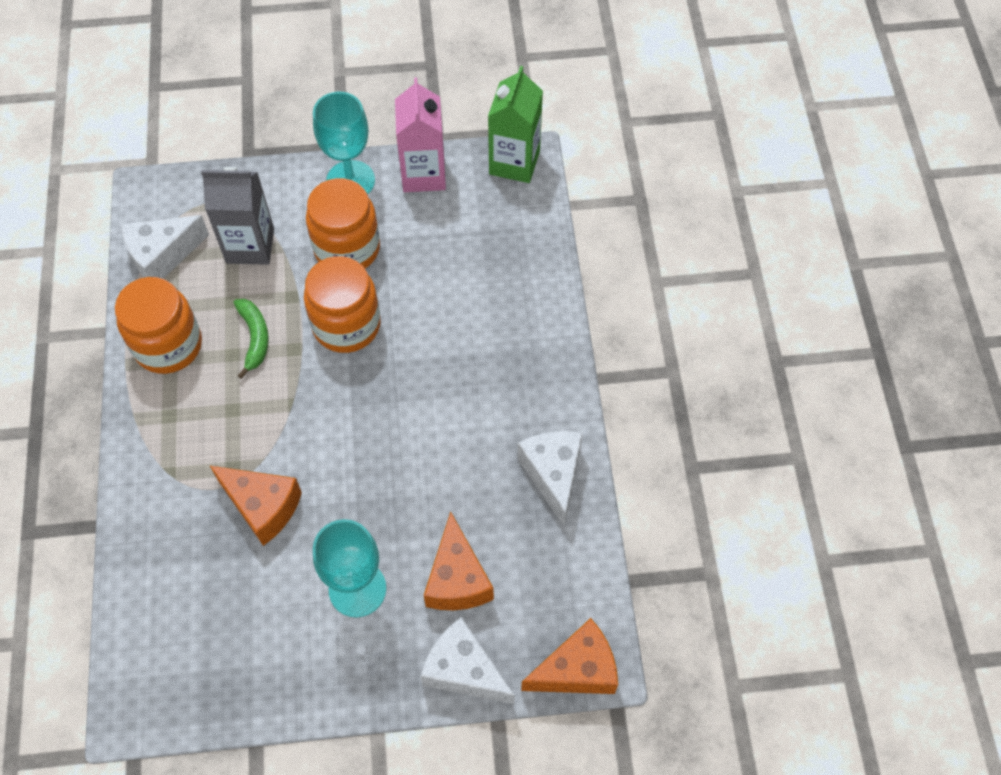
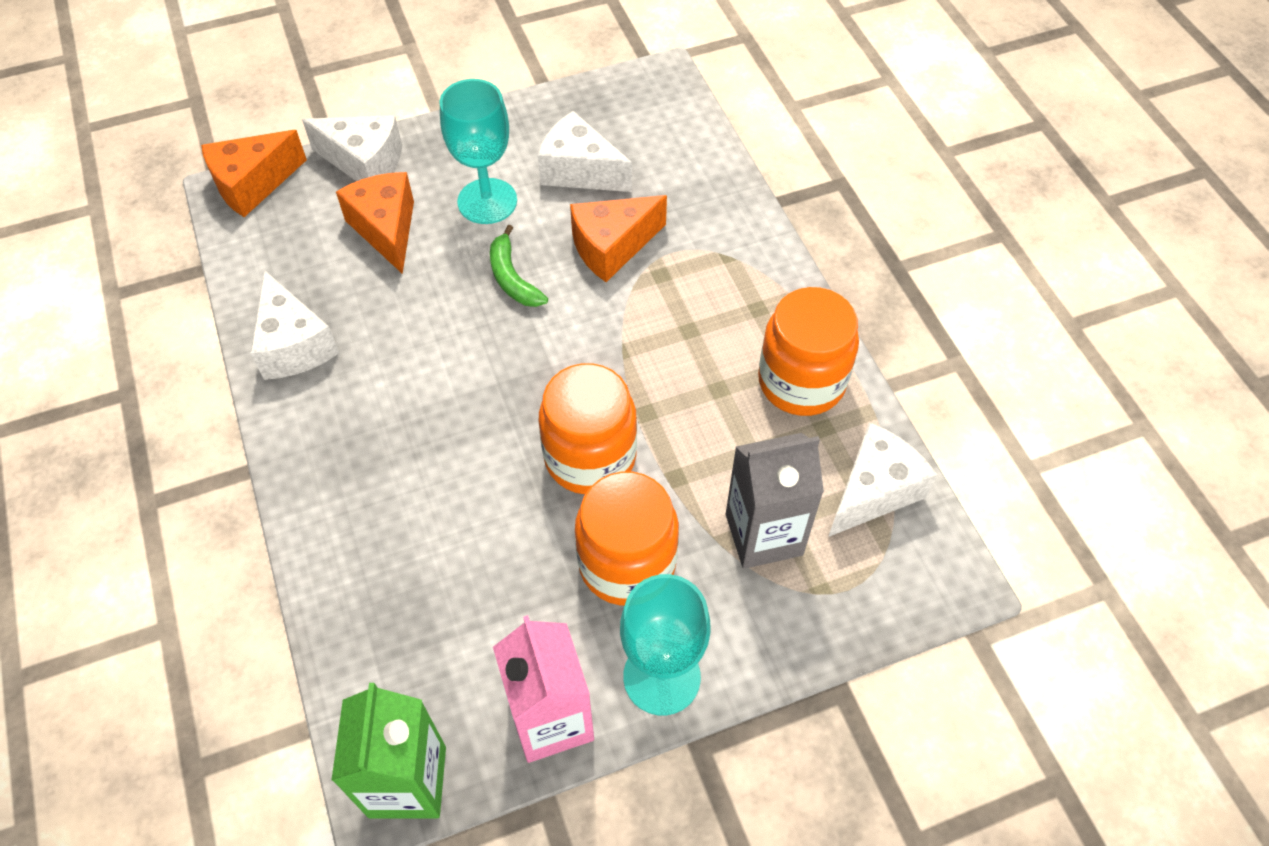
camera: 165 degrees right, 5 degrees down
(254, 338) = (700, 414): green banana -> green banana (512, 278)
(260, 604) = (580, 171): none -> white cheese
(263, 507) = (612, 247): orange cheese -> orange cheese turned 45 degrees counterclockwise

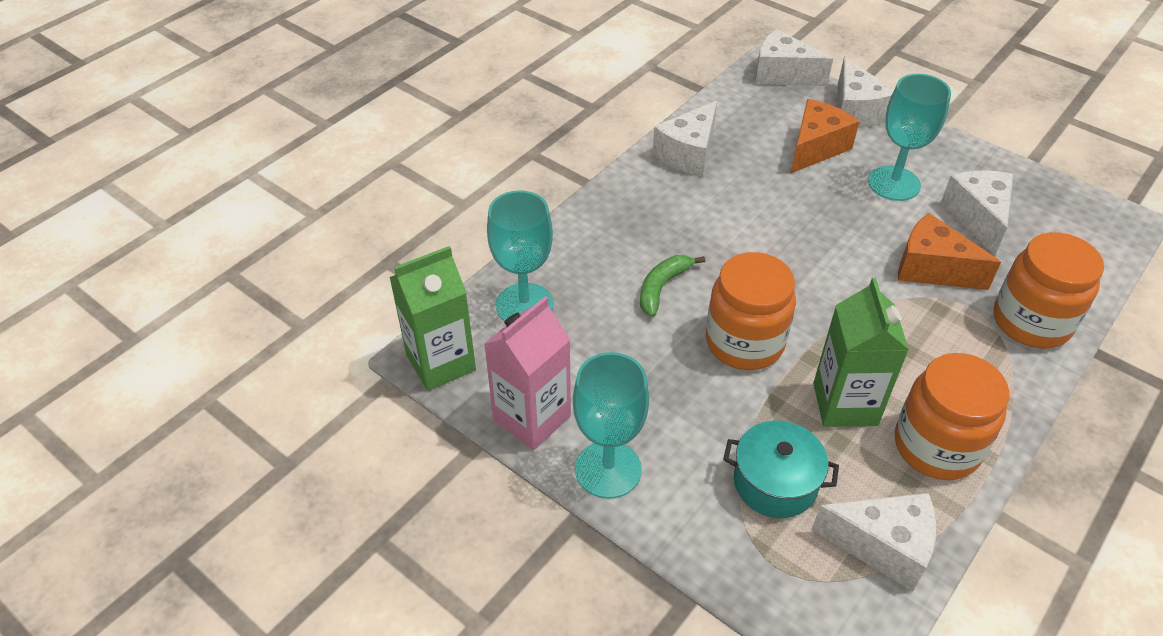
camera: 60 degrees right, 10 degrees down
(252, 185) = (782, 74): orange cheese -> white cheese
(388, 642) = (524, 305): none -> turquoise goblet
(512, 278) = (846, 228): green banana -> green banana (662, 287)
(627, 563) = (679, 405): orange jar -> orange jar (1031, 322)
(715, 421) = (845, 404): none -> green carton
(764, 534) = (775, 483): grey carton -> turquoise pot

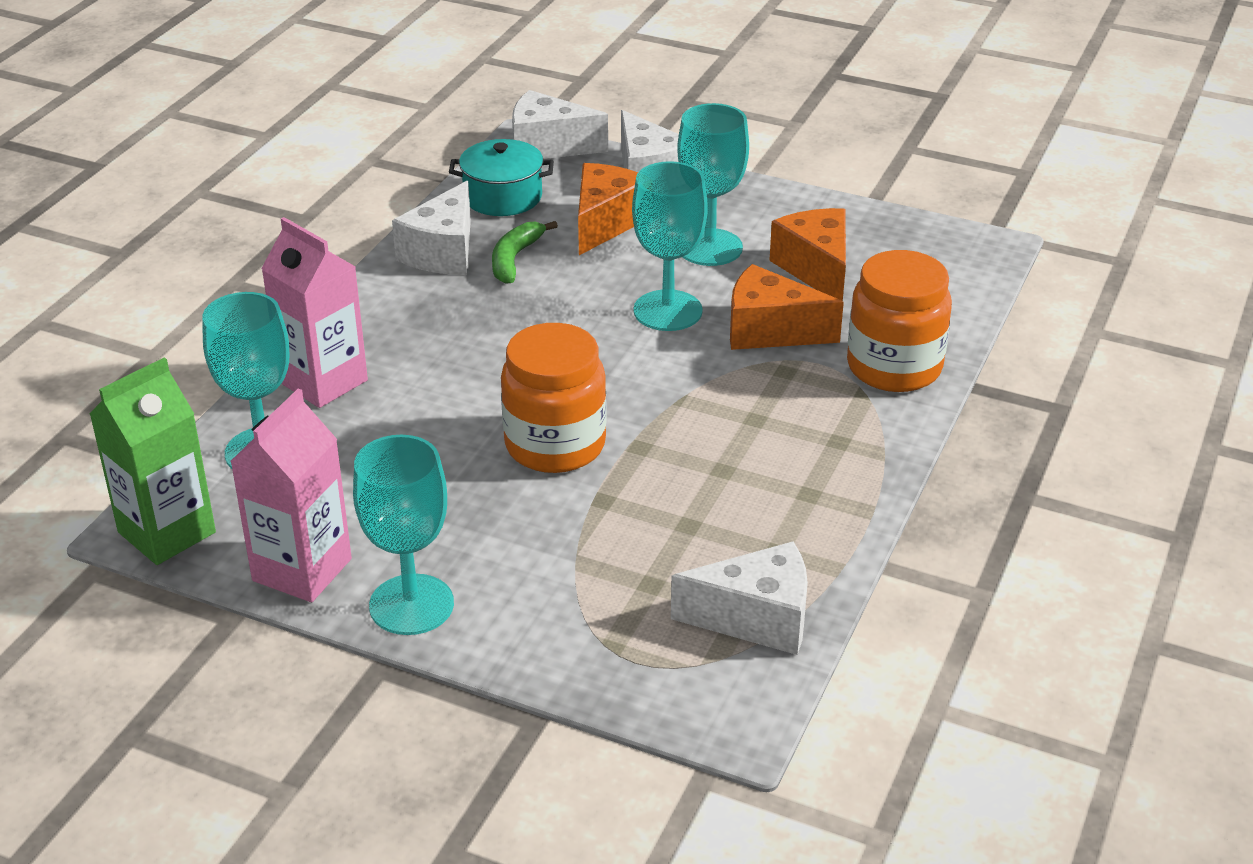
camera: 15 degrees left, 10 degrees down
(580, 251) = (323, 381): none -> pink carton
(662, 287) = (440, 403): green banana -> green banana (515, 259)
(775, 483) = (619, 580): turquoise pot -> turquoise pot (502, 197)
(845, 404) = (688, 487): green carton -> none
(852, 235) = (668, 311): none -> turquoise goblet
(936, 446) = (803, 510): orange jar -> none
(977, 218) = (816, 269): white cheese -> orange cheese

